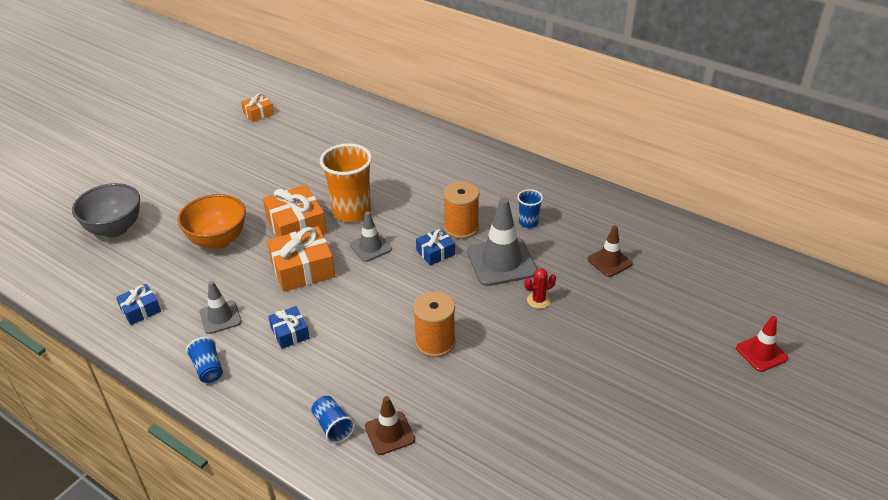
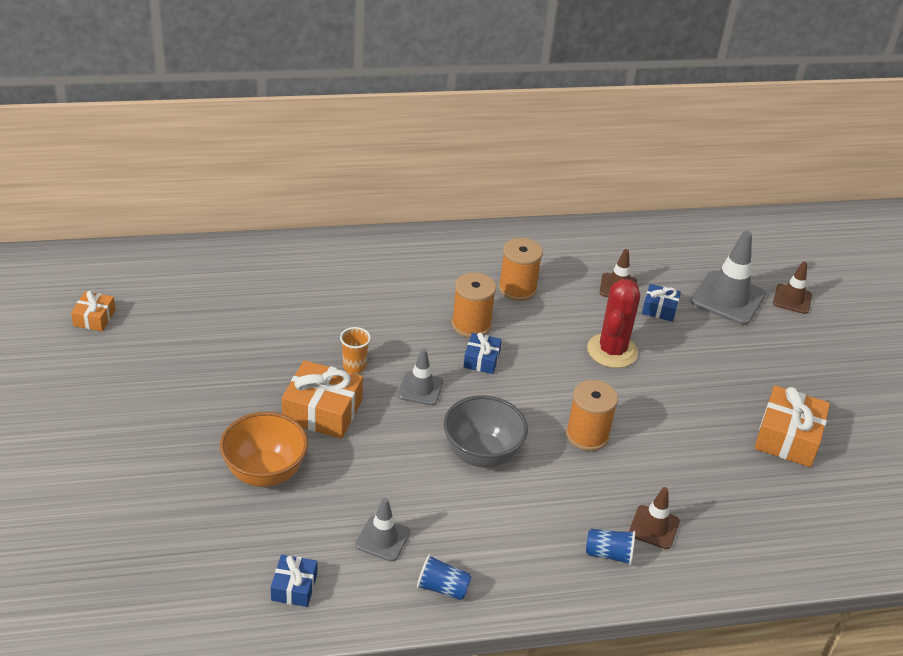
camera: 50 degrees left, 0 degrees up
(115, 229) = (128, 533): grey bowl -> grey bowl (481, 454)
(290, 333) = (465, 508): blue gift -> blue gift (659, 309)
(303, 269) = (390, 446): orange gift -> orange gift (788, 437)
(351, 211) = (354, 366): orange cup -> orange cup, size x0.49
(501, 262) = (543, 336): grey traffic cone -> grey traffic cone (728, 298)
(528, 223) = (517, 289): blue cup -> orange spool
(538, 300) = (612, 351): red cactus -> red cactus, size x2.05
(761, 353) = (792, 299): red traffic cone -> brown traffic cone

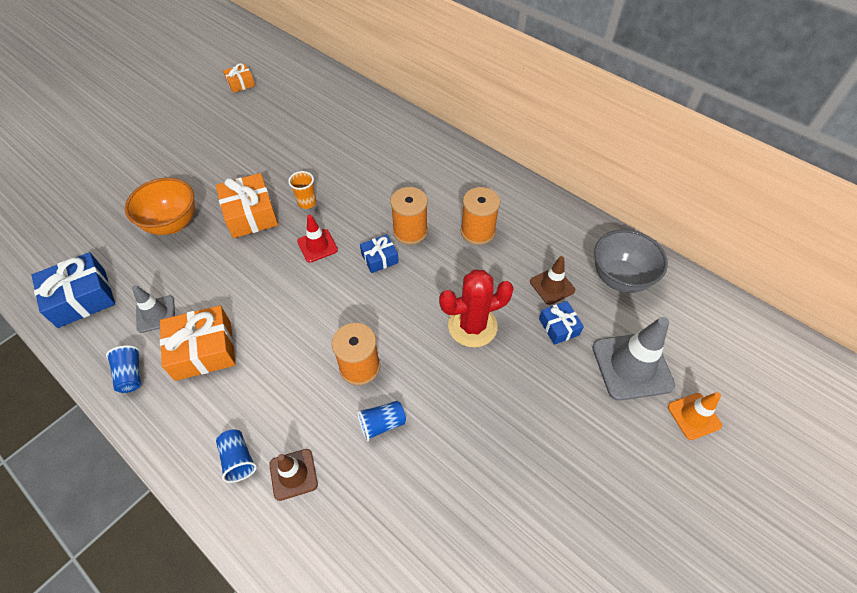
camera: 55 degrees right, 15 degrees up
(294, 587) = (82, 298): blue gift -> blue gift, size x1.77
(420, 389) = (317, 246): grey traffic cone -> red traffic cone
(481, 454) = (281, 317): grey bowl -> grey bowl (620, 278)
(655, 452) = (382, 424): none -> blue cup
(788, 437) = (499, 519): orange gift -> orange gift (203, 350)
(792, 299) = (694, 416): brown traffic cone -> orange traffic cone

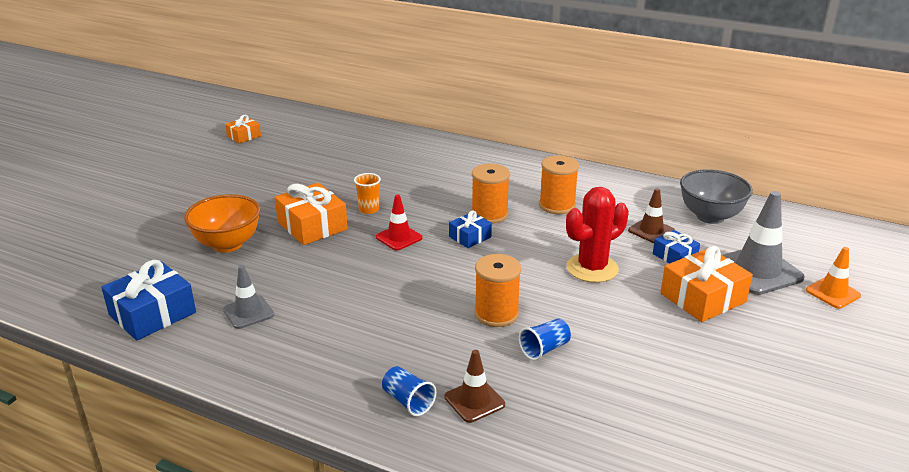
camera: 15 degrees left, 25 degrees down
(131, 374) = (246, 361): blue cup -> none
(203, 350) = (320, 330): orange gift -> orange gift (703, 298)

